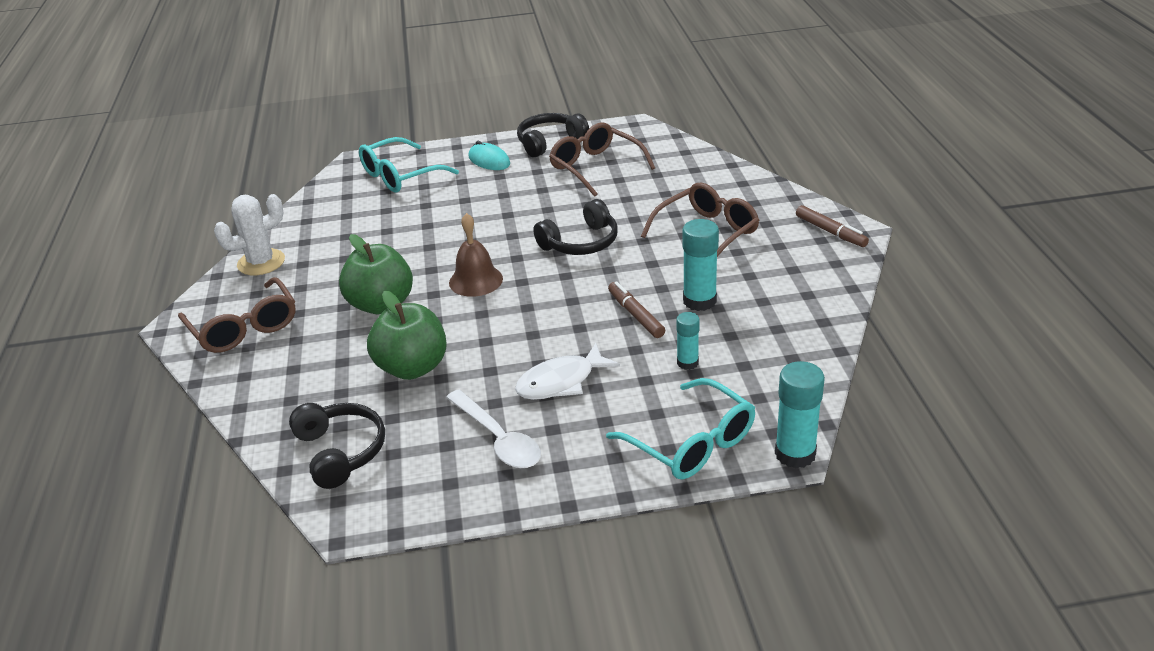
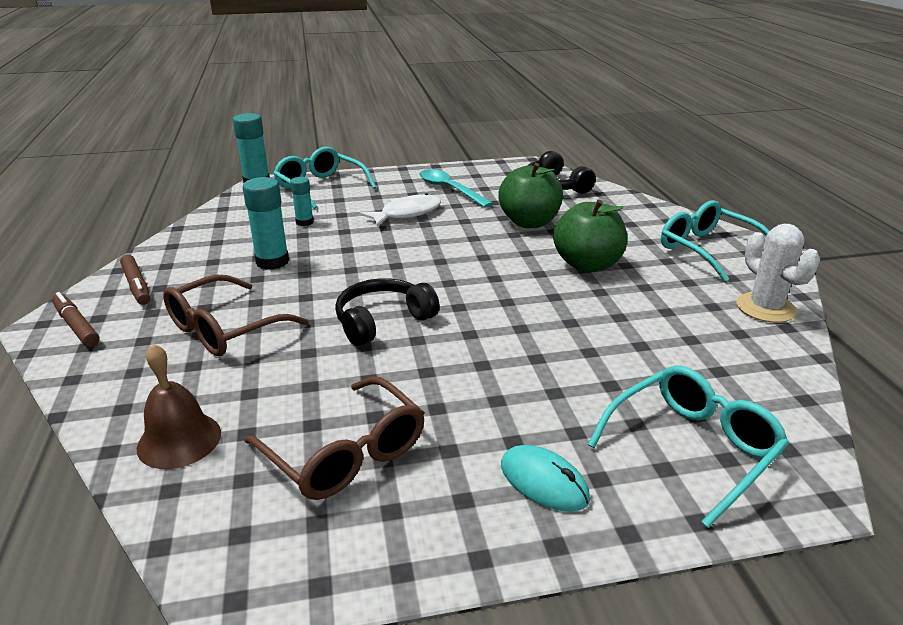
camera: 175 degrees right, 5 degrees down
(244, 327) = (708, 250): brown glasses -> turquoise glasses
(261, 262) = (765, 308): white cactus -> white cactus turned 75 degrees counterclockwise
(476, 280) = (498, 284): brown bell -> brown bell (179, 440)
(498, 439) = (450, 189): white spoon -> turquoise spoon
(550, 142) = (430, 534): black headphones -> none
(636, 315) = (337, 252): brown marker -> brown marker (136, 285)

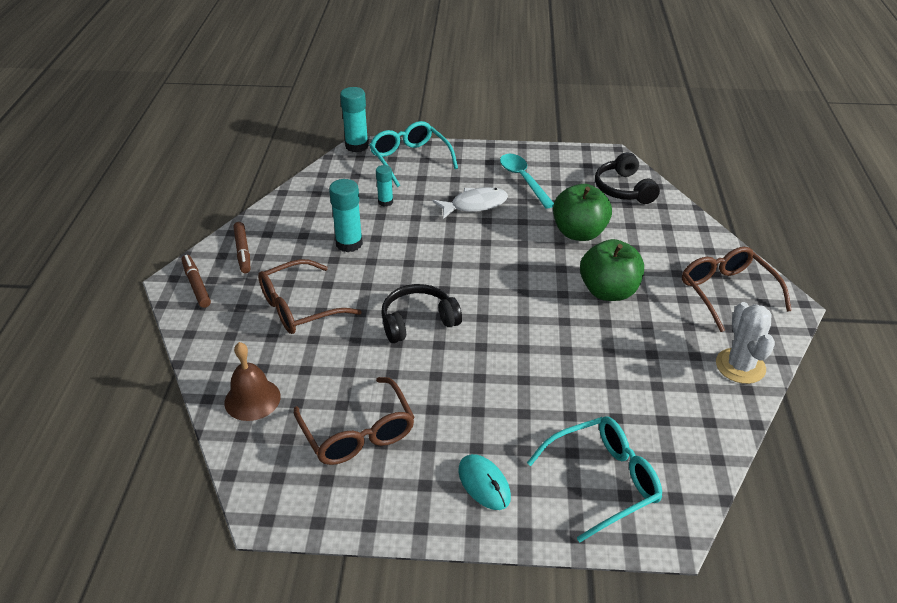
camera: 15 degrees right, 10 degrees up
(708, 250) = (727, 293): turquoise glasses -> brown glasses

